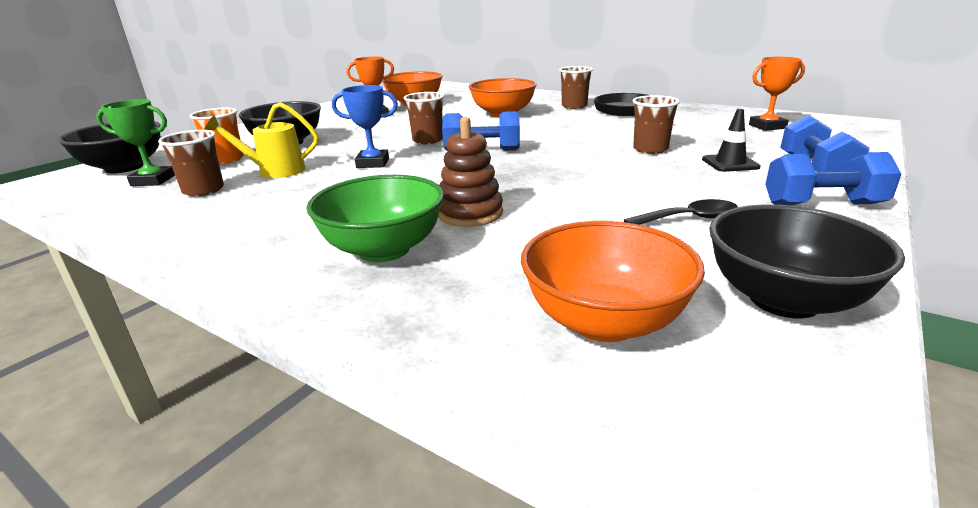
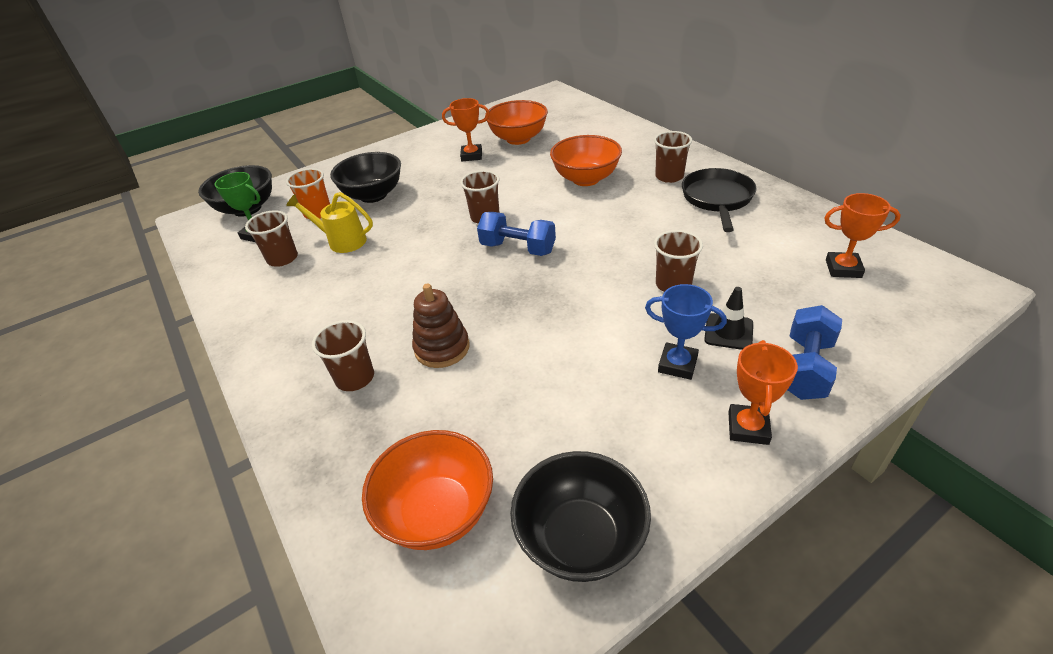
camera: 25 degrees right, 15 degrees up
(373, 163) = (418, 247): blue trophy -> blue trophy (677, 364)
(384, 250) = (355, 378): green bowl -> brown cup
(689, 219) = (605, 410): black spoon -> none
(822, 204) = (748, 428): blue dumbbell -> orange trophy

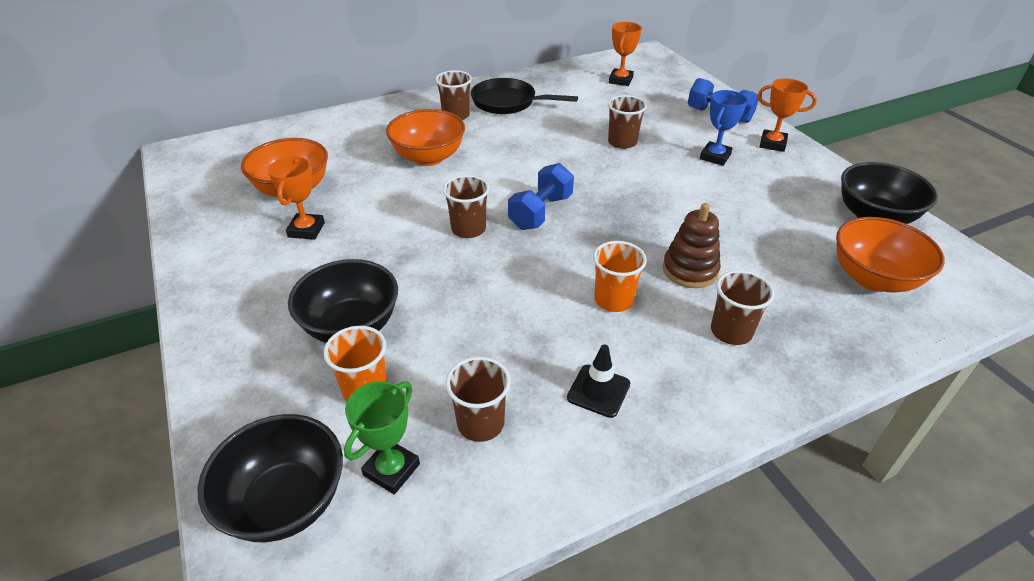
camera: 85 degrees left, 0 degrees up
(341, 241) = (462, 356): yellow watering can -> none
(398, 303) = (613, 300): none -> orange cup
(728, 332) = (682, 132): black traffic cone -> black traffic cone (598, 391)

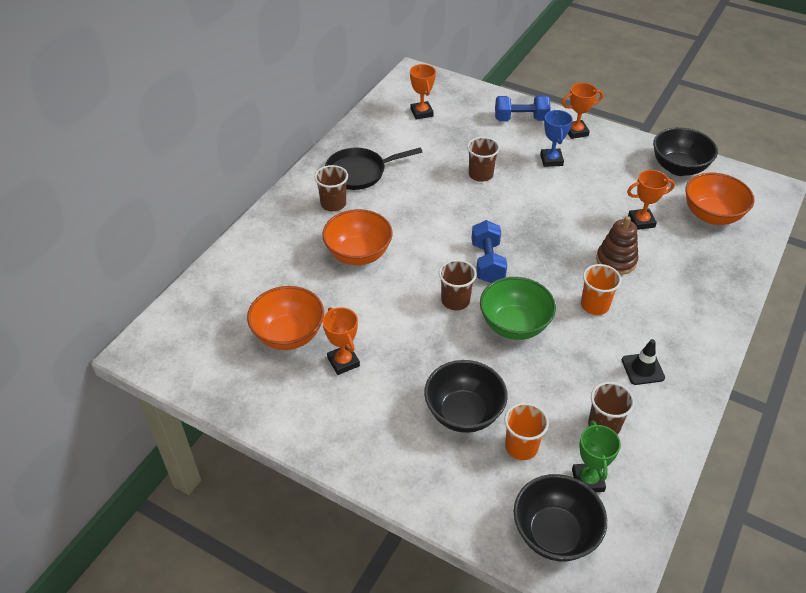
camera: 35 degrees left, 5 degrees up
(501, 276) = (514, 325): none -> green bowl
(731, 331) = (673, 291): brown cup -> none
(765, 247) = (641, 221): none -> orange trophy

